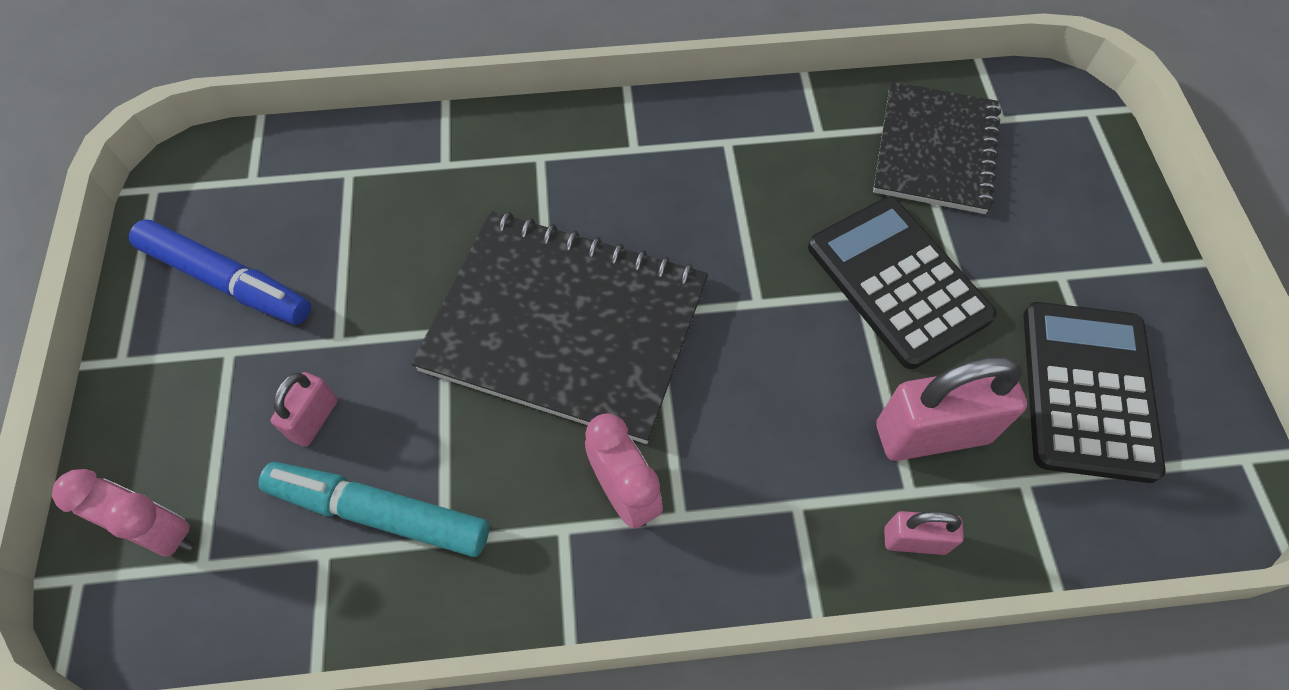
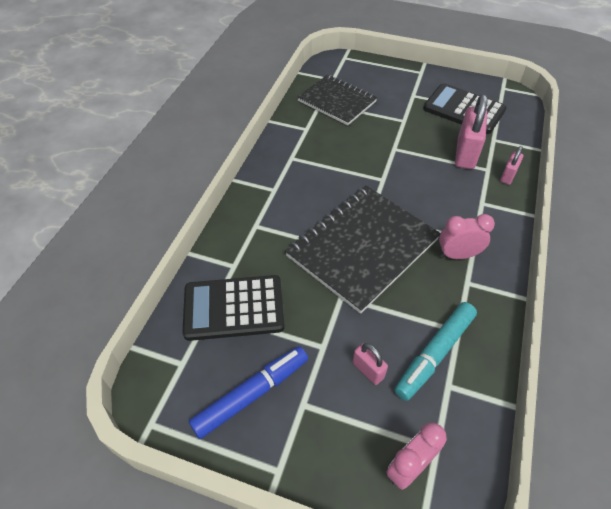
camera: 65 degrees left, 10 degrees down
(898, 282) = (394, 136): black calculator -> black calculator (234, 308)

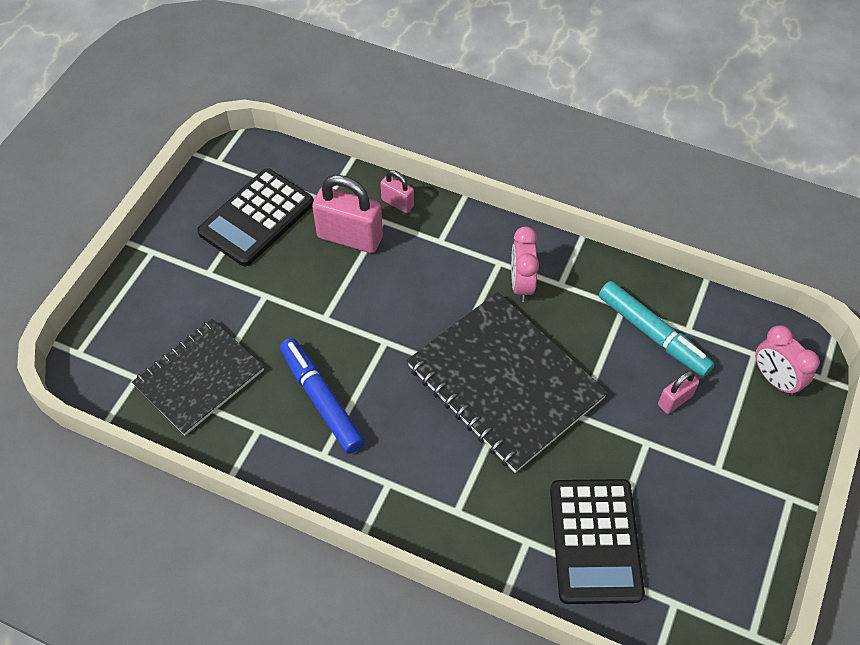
camera: 85 degrees left, 5 degrees up
(252, 394) = (710, 521): blue marker -> blue marker (321, 399)

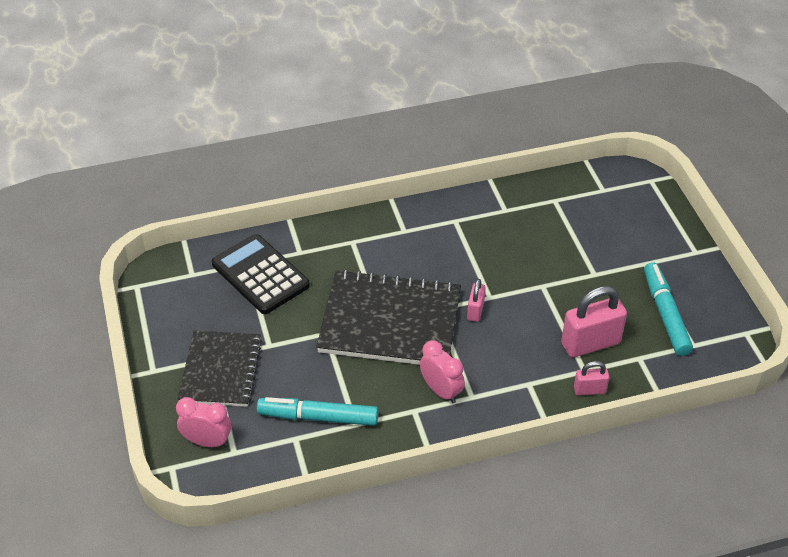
camera: 140 degrees right, 10 degrees down
(199, 378) = (569, 210): black notebook -> black notebook (220, 370)
(257, 218) = (665, 314): black calculator -> turquoise marker
(321, 399) = (488, 244): blue marker -> none
(675, 400) = (269, 382): pink padlock -> pink padlock (475, 311)

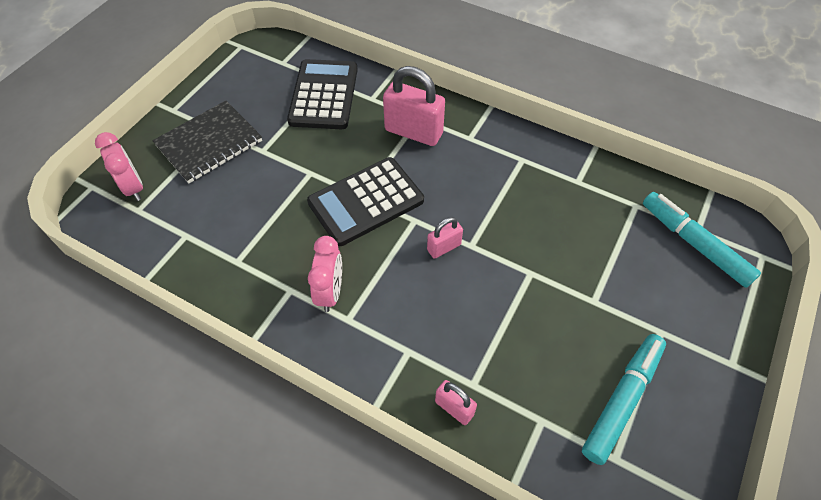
camera: 45 degrees right, 10 degrees up
(318, 417) = (220, 233): turquoise marker -> turquoise marker (694, 243)
(390, 322) = (366, 202): black notebook -> black calculator
(590, 343) = (510, 364): pink padlock -> pink padlock (413, 132)

